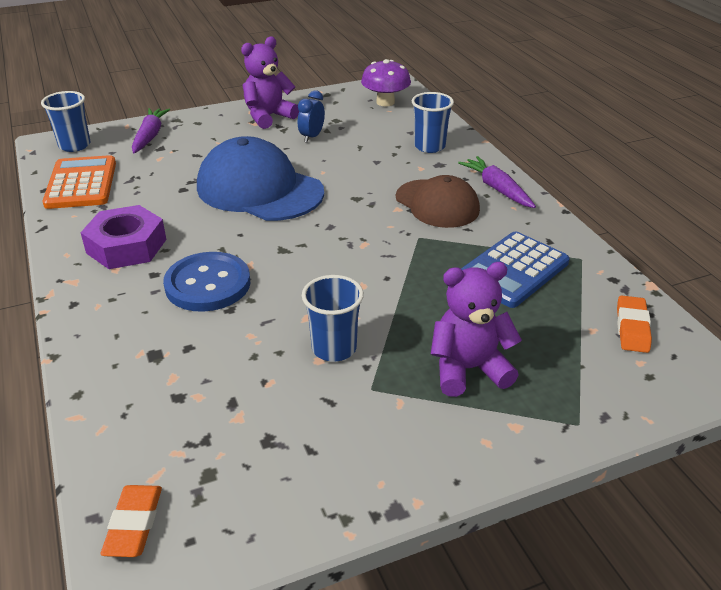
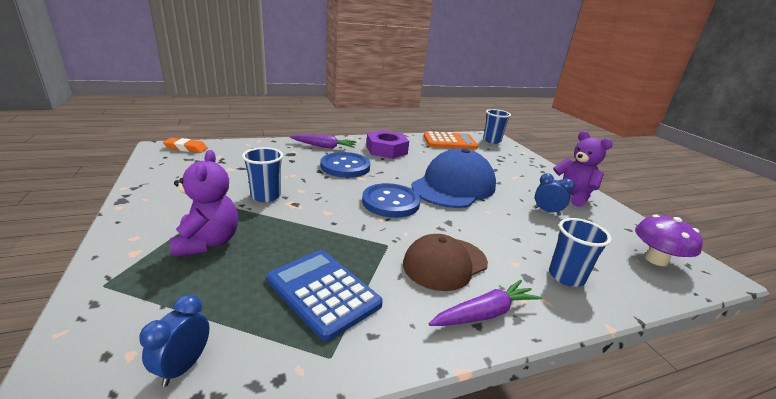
camera: 90 degrees right, 10 degrees down
(150, 136) = (513, 157): purple carrot -> purple carrot (324, 146)
(320, 237) = (390, 202): none -> blue button
(632, 328) = (183, 366): orange eraser -> blue clock

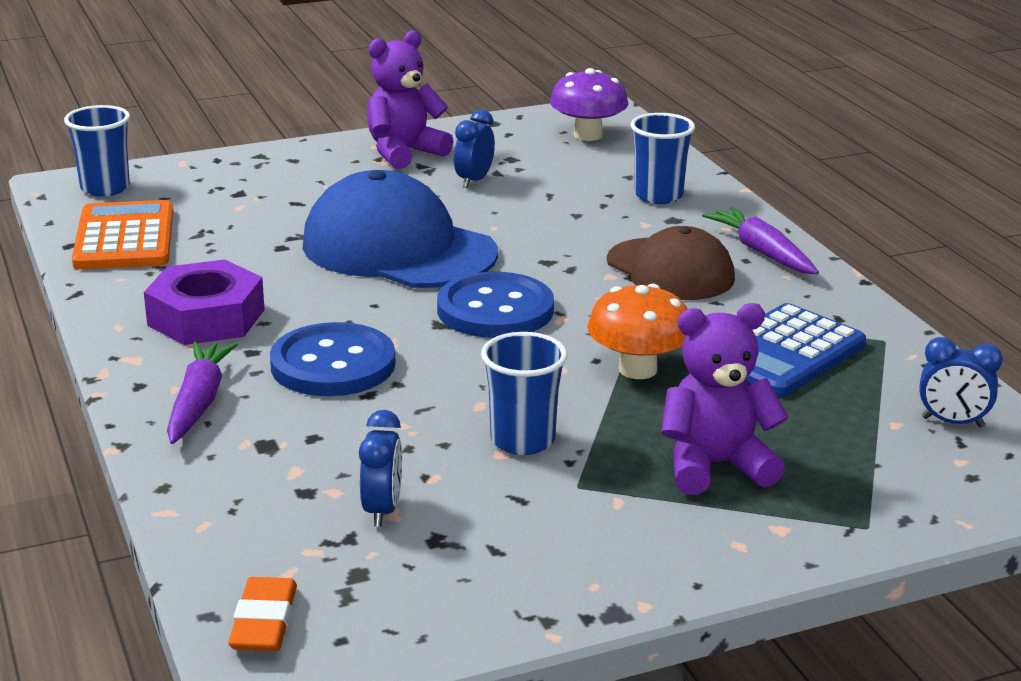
camera: 90 degrees left, 0 degrees up
(234, 167) = (382, 510): none -> blue clock
(319, 233) = (637, 369): none -> orange mushroom

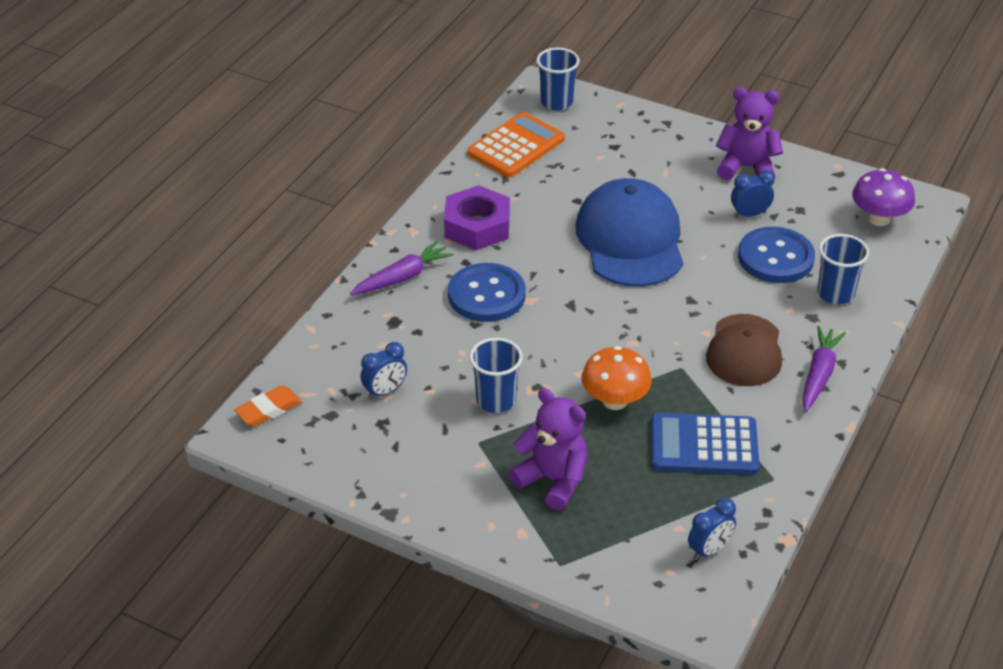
camera: 50 degrees right, 15 degrees up
(495, 310) = (611, 314): blue button -> blue button (775, 257)
(952, 422) = (709, 550): blue clock -> blue clock turned 105 degrees counterclockwise

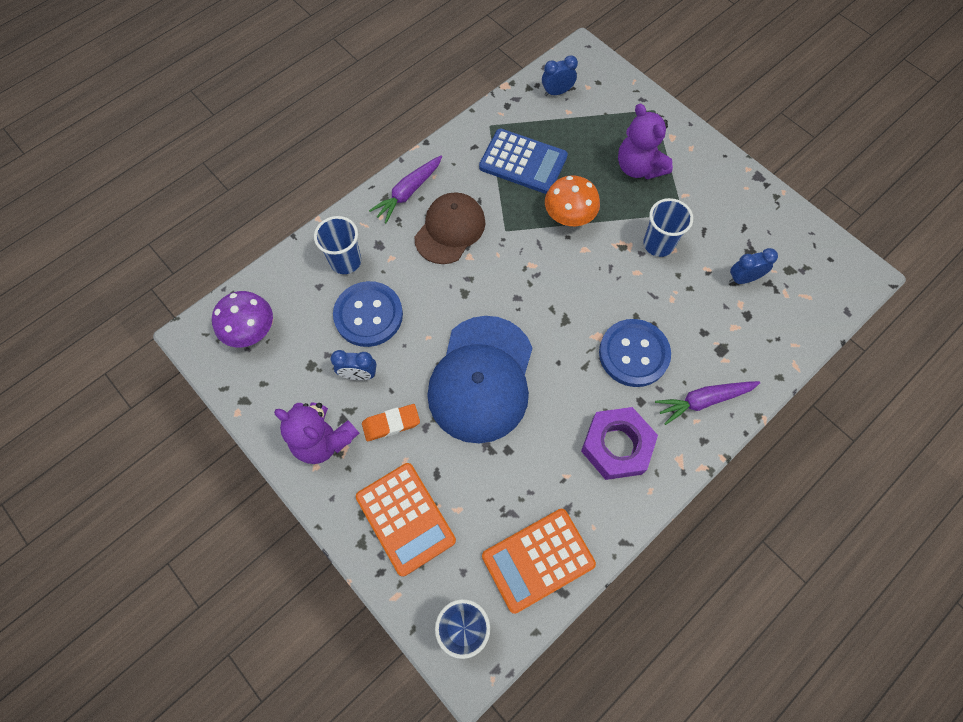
camera: 160 degrees left, 25 degrees up
(268, 410) = (839, 289): orange eraser -> orange eraser (391, 424)
(641, 142) = (405, 518): none -> orange calculator

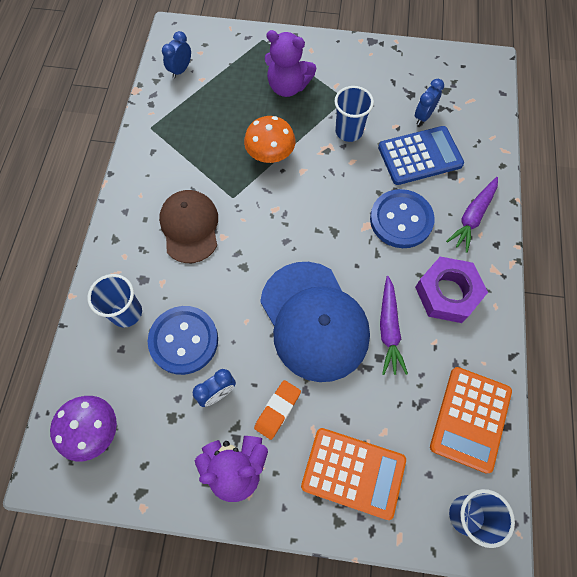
camera: 40 degrees left, 0 degrees up
(408, 192) = (130, 221): purple carrot -> purple carrot (389, 329)
(523, 162) = (201, 138): blue calculator -> blue calculator (420, 156)

